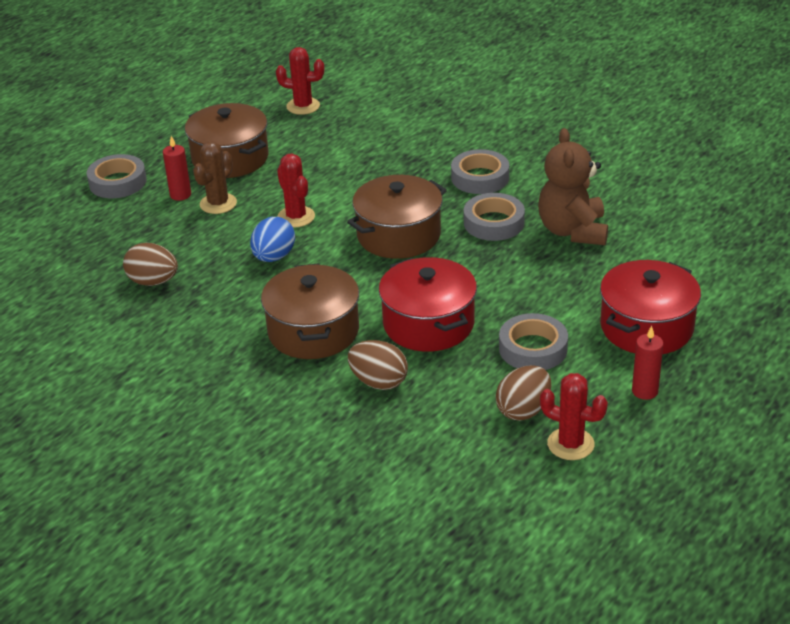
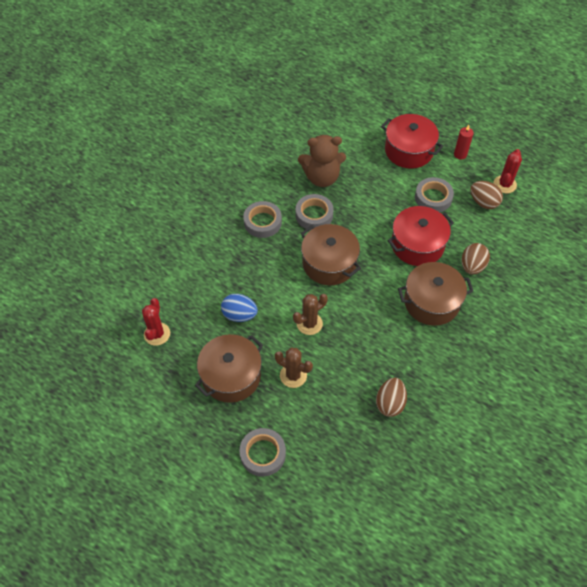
camera: 95 degrees left, 20 degrees up
(180, 195) = (281, 403): red candle -> none
(274, 257) = (357, 332): blue egg -> blue egg (239, 315)
(296, 217) = (309, 323): red cactus -> brown cactus

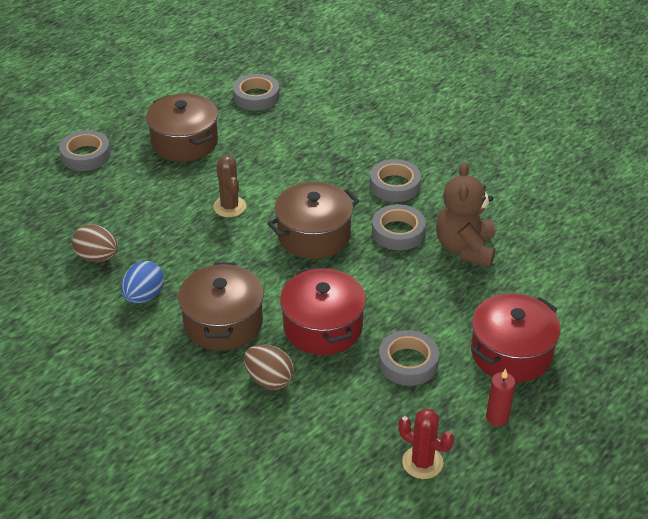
camera: 100 degrees right, 15 degrees down
(157, 334) = (256, 97): red cactus -> grey tape
(239, 315) = (260, 154): blue egg -> blue egg (144, 296)
(293, 375) = (166, 186): brown cactus -> none
(483, 202) = (388, 423): brown egg -> none

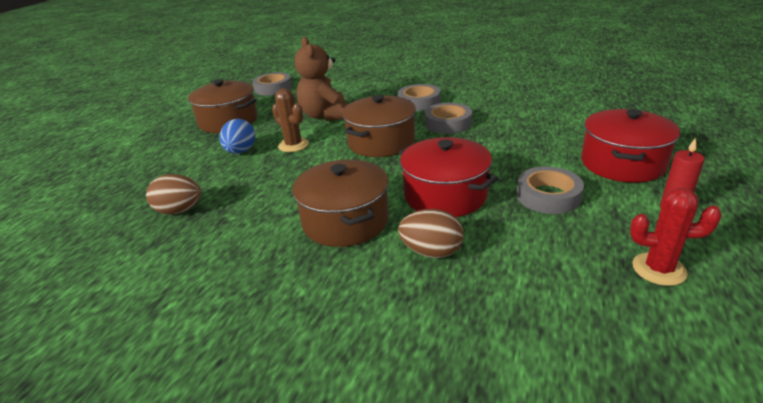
camera: 20 degrees left, 10 degrees down
(86, 155) = (138, 149): grey tape -> none
(144, 296) = (247, 226): blue egg -> blue egg (241, 151)
(465, 248) = (508, 118): brown teddy bear -> brown teddy bear (325, 116)

